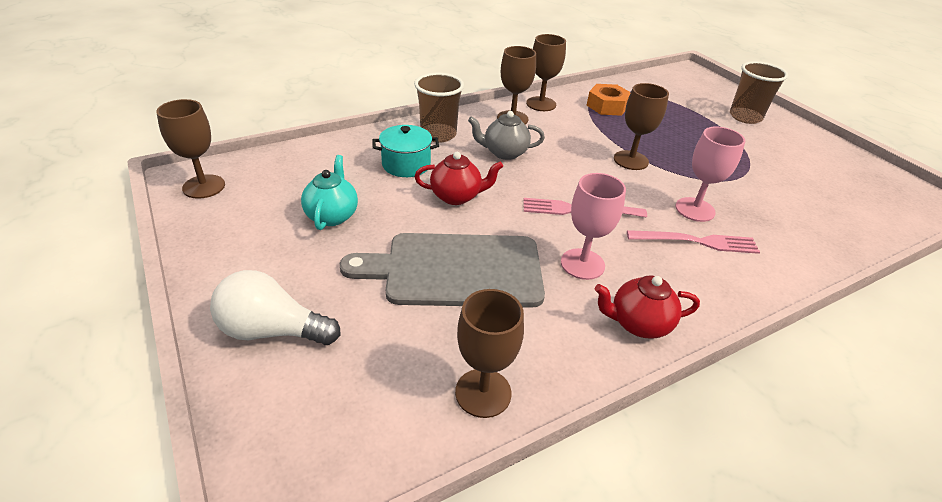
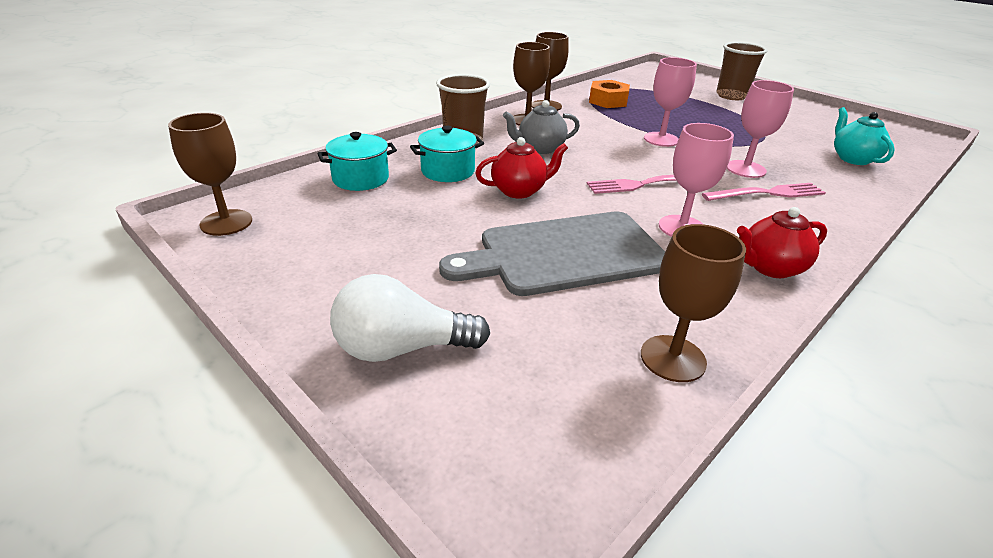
camera: 15 degrees left, 5 degrees down
(328, 161) = (360, 179): none -> turquoise pot
(332, 215) = (398, 227): turquoise teapot -> turquoise teapot (852, 159)
(631, 160) = (661, 139): brown goblet -> pink goblet

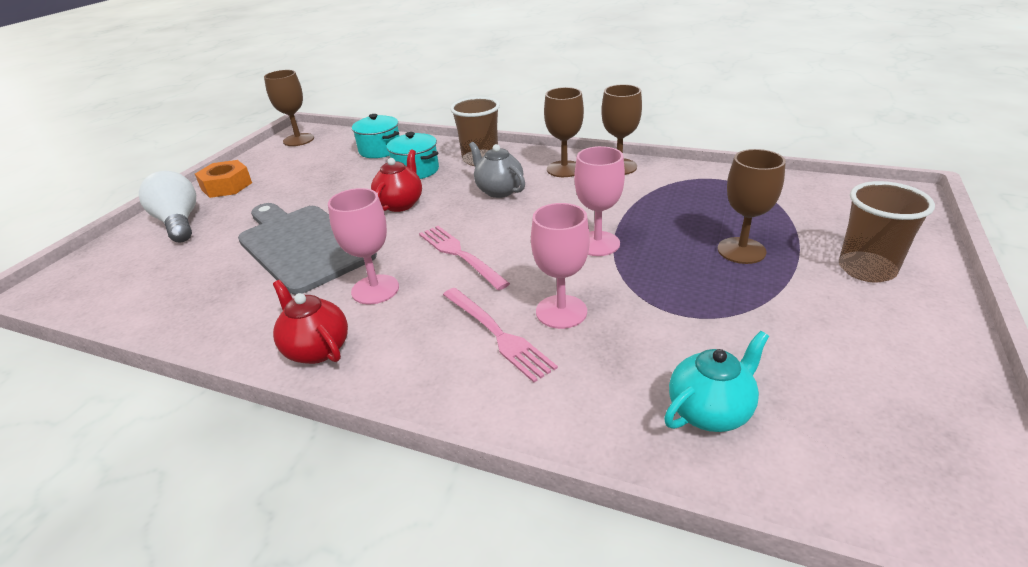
camera: 70 degrees right, 0 degrees up
(519, 191) = (400, 204): red teapot -> red teapot turned 120 degrees counterclockwise
(608, 101) = (687, 191): orange nut -> orange nut (226, 186)
(673, 358) = (171, 314): brown goblet -> brown goblet (741, 250)

